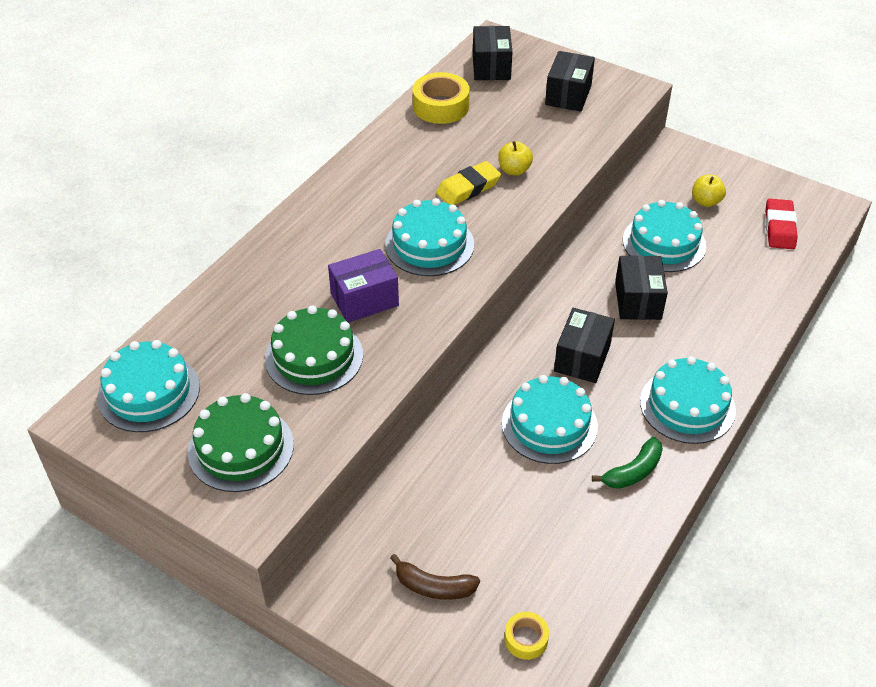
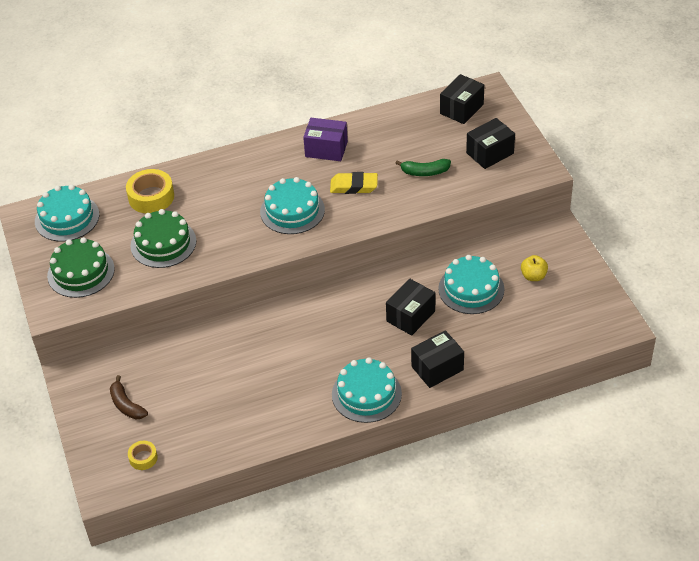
camera: 40 degrees right, 0 degrees up
(364, 300) = (222, 225): purple box -> purple box (326, 149)
(441, 106) = (397, 122): yellow tape -> yellow tape (151, 197)
(514, 170) = (395, 188): yellow apple -> none
(549, 424) = (275, 358): turquoise cake -> none
(582, 358) = (337, 332): black box -> black box (437, 368)
(633, 472) = (292, 411): green banana -> green banana (425, 172)
(779, 228) = (563, 320): red eraser -> none

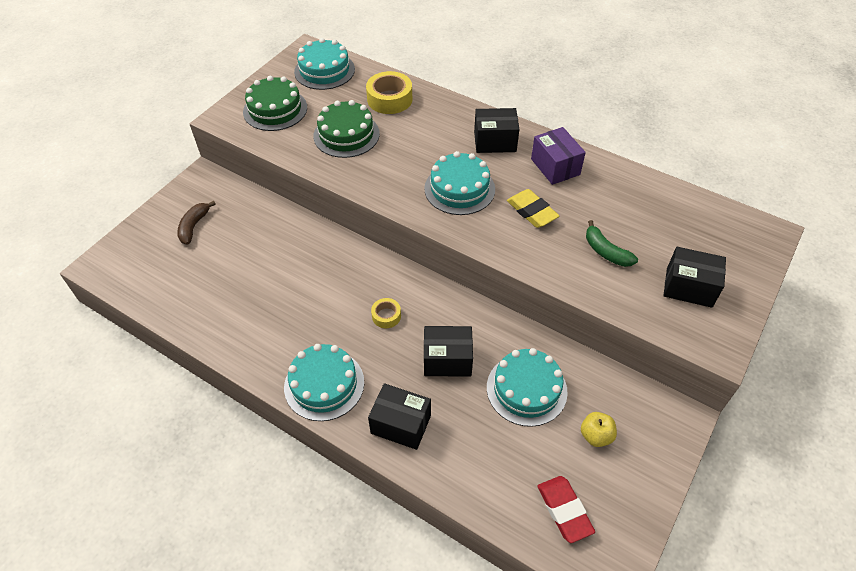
camera: 50 degrees right, 5 degrees up
(143, 458) = (145, 270): yellow tape -> yellow tape (386, 316)
(461, 109) = (718, 229): black box -> black box (495, 141)
(566, 322) = (564, 510): none -> red eraser

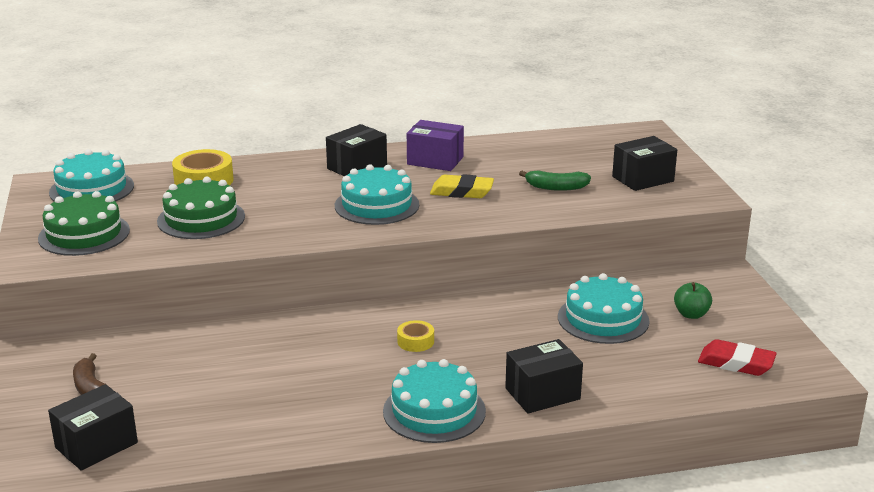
camera: 45 degrees left, 25 degrees down
(447, 360) = (514, 337): black box -> black box (96, 445)
(596, 436) = (691, 314): yellow apple -> green apple

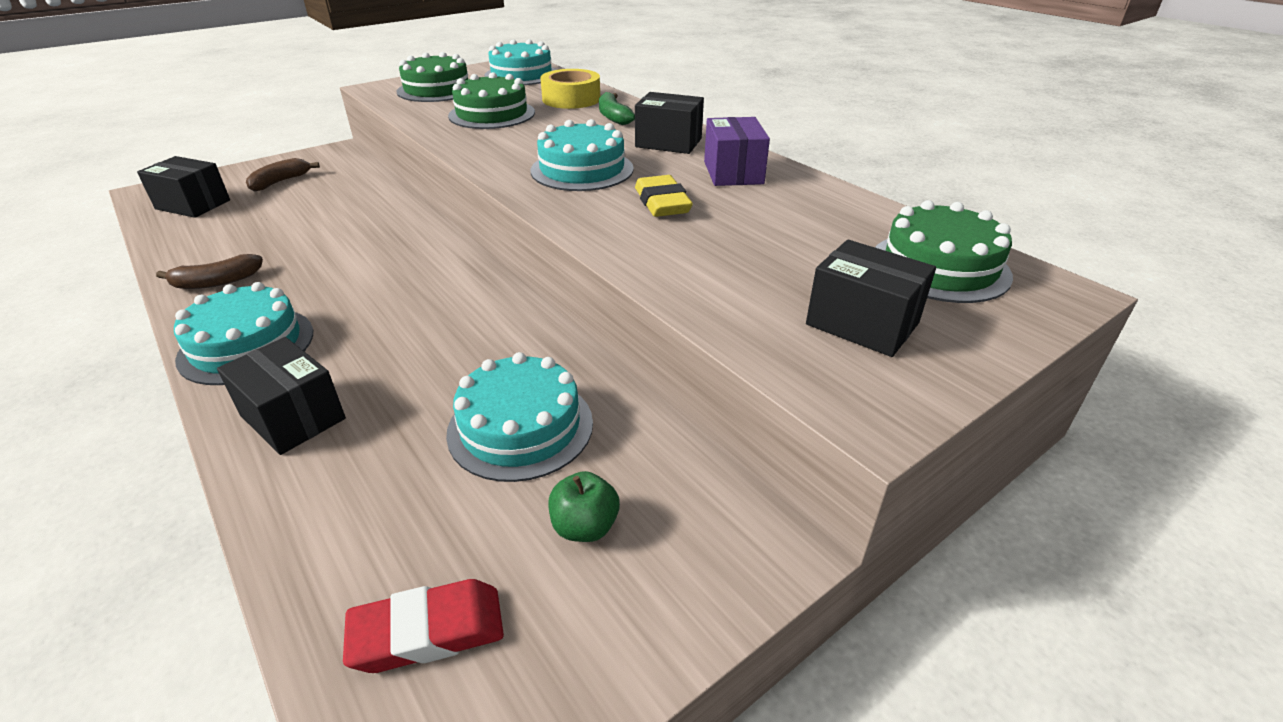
camera: 65 degrees right, 10 degrees up
(309, 426) = (216, 282): none -> brown banana
(415, 341) = (403, 297): yellow tape -> none
(556, 187) = (742, 258): green banana -> green banana (613, 117)
(604, 146) = (939, 266): none -> green cake
(736, 363) = (428, 632): red eraser -> red eraser turned 75 degrees clockwise

